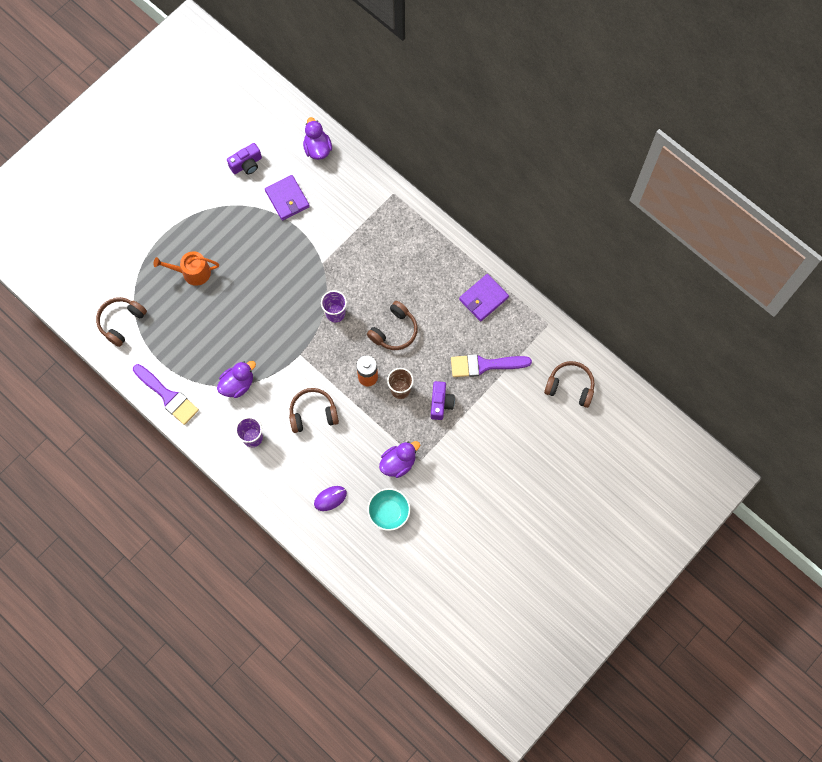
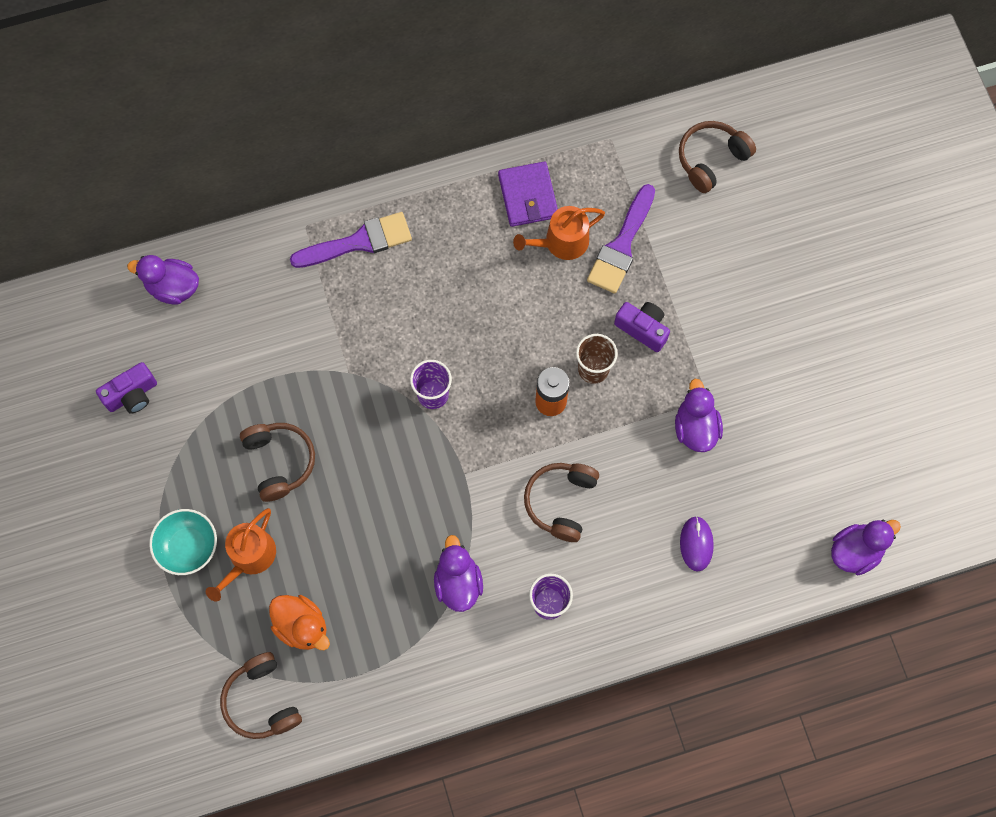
camera: 60 degrees left, 0 degrees up
(168, 396) = (417, 691): purple brush -> purple brush (359, 242)
(170, 319) = (302, 626): none -> orange duck
(246, 164) = (132, 395): purple camera -> purple camera turned 60 degrees clockwise
(287, 199) = (222, 367): purple wallet -> none
(376, 589) = (855, 551): none -> purple duck
(389, 512) = (757, 477): turquoise bowl -> turquoise bowl (188, 546)
(394, 331) = (505, 332): brown headphones -> brown headphones (279, 461)
(466, 331) = (561, 242): none -> orange watering can

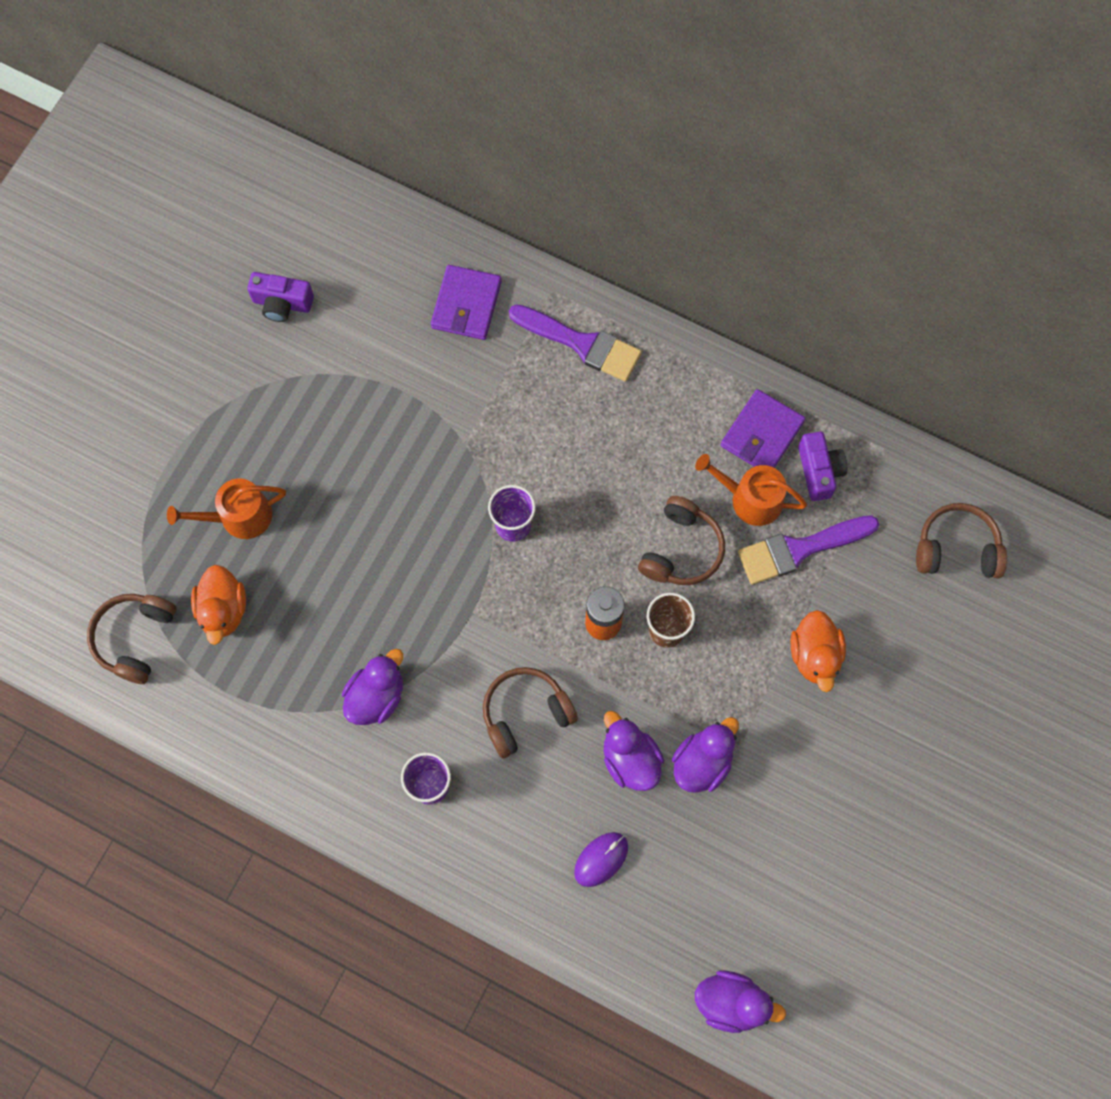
camera: 45 degrees right, 0 degrees up
(173, 287) = (398, 246): purple duck -> purple duck (630, 759)
(188, 546) = (203, 463): turquoise bowl -> none
(258, 284) = (466, 305): none -> purple wallet
(279, 461) = (338, 463): brown headphones -> brown headphones (681, 549)
(642, 329) = (744, 636): purple camera -> purple camera (819, 471)
(695, 300) = (815, 655): none -> orange duck

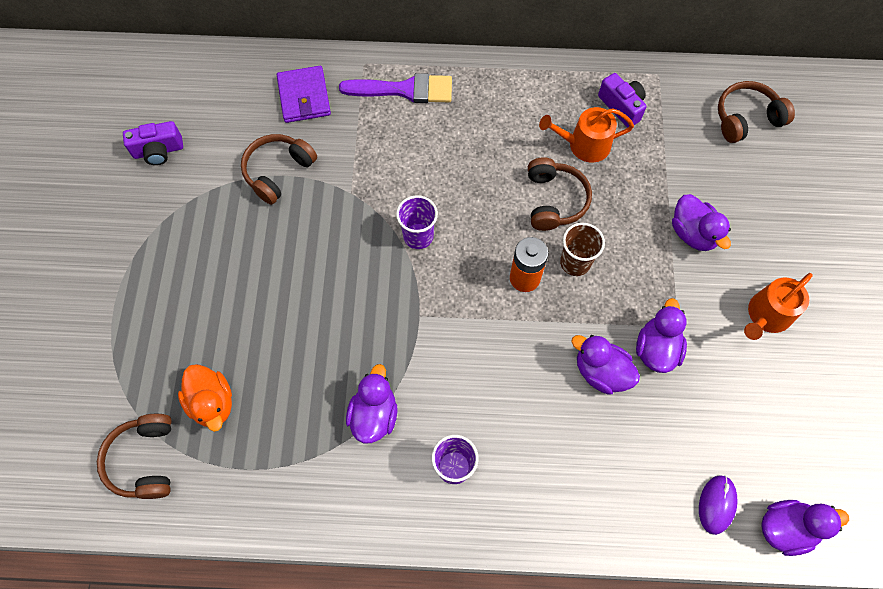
camera: 25 degrees left, 5 degrees down
(239, 517) = (193, 323): orange watering can -> orange watering can (766, 316)
(525, 713) = (501, 373): brown headphones -> brown headphones (278, 172)
(601, 859) = (621, 461): purple mouse -> purple mouse (716, 504)
(762, 434) = (567, 98): purple wallet -> none
(799, 549) = (639, 164): purple brush -> none
(815, 655) = (693, 233): orange duck -> purple duck

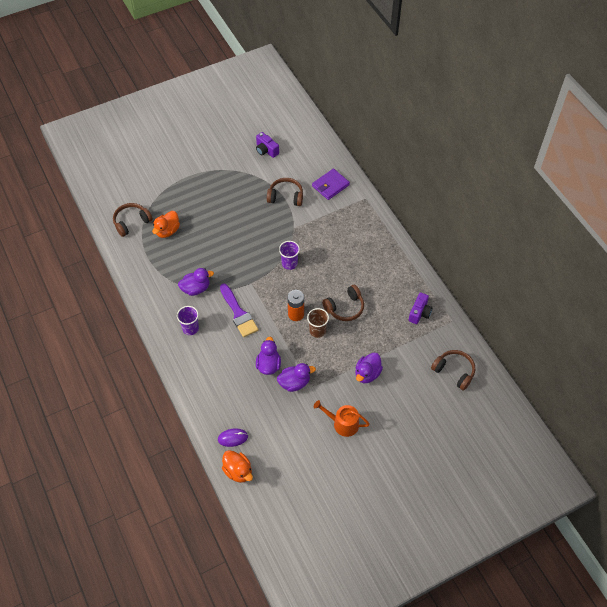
camera: 60 degrees right, 10 degrees down
(404, 90) = (362, 221): purple brush -> purple brush (238, 313)
(584, 145) = (385, 306): orange watering can -> none
(786, 528) = (238, 471): purple duck -> orange duck

